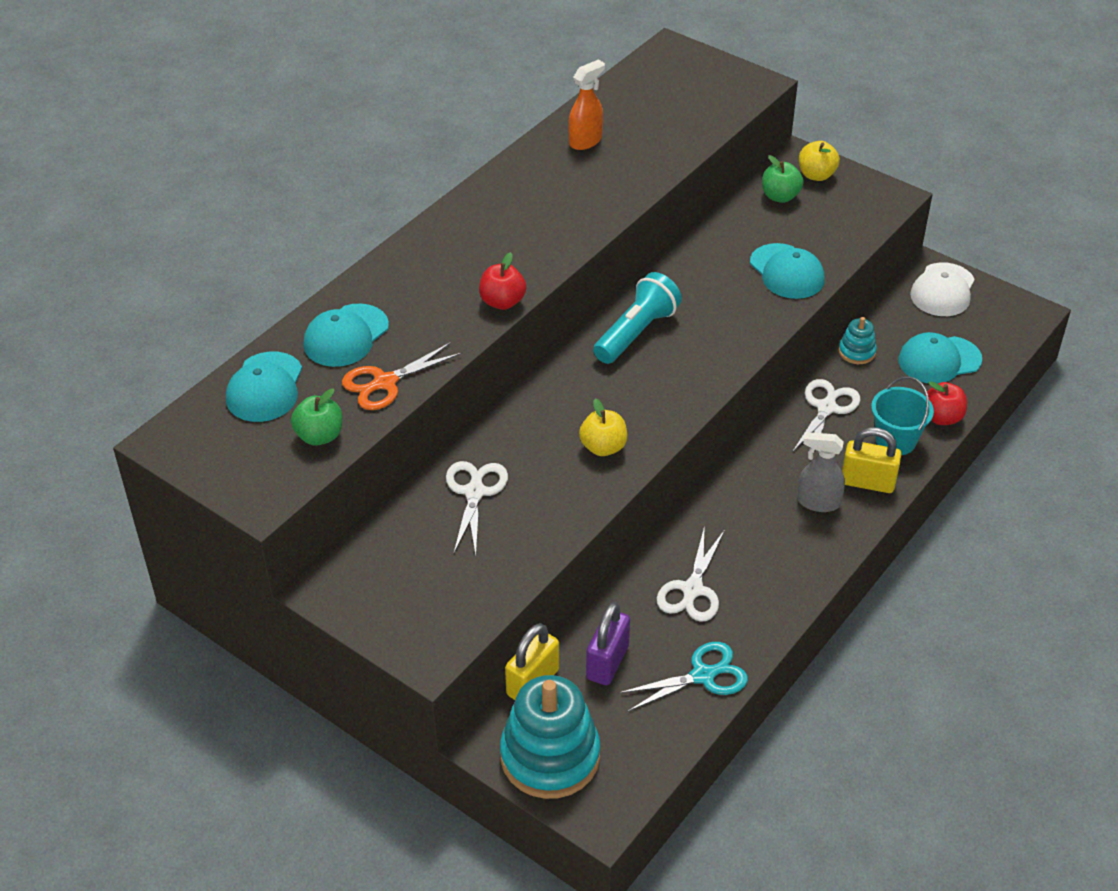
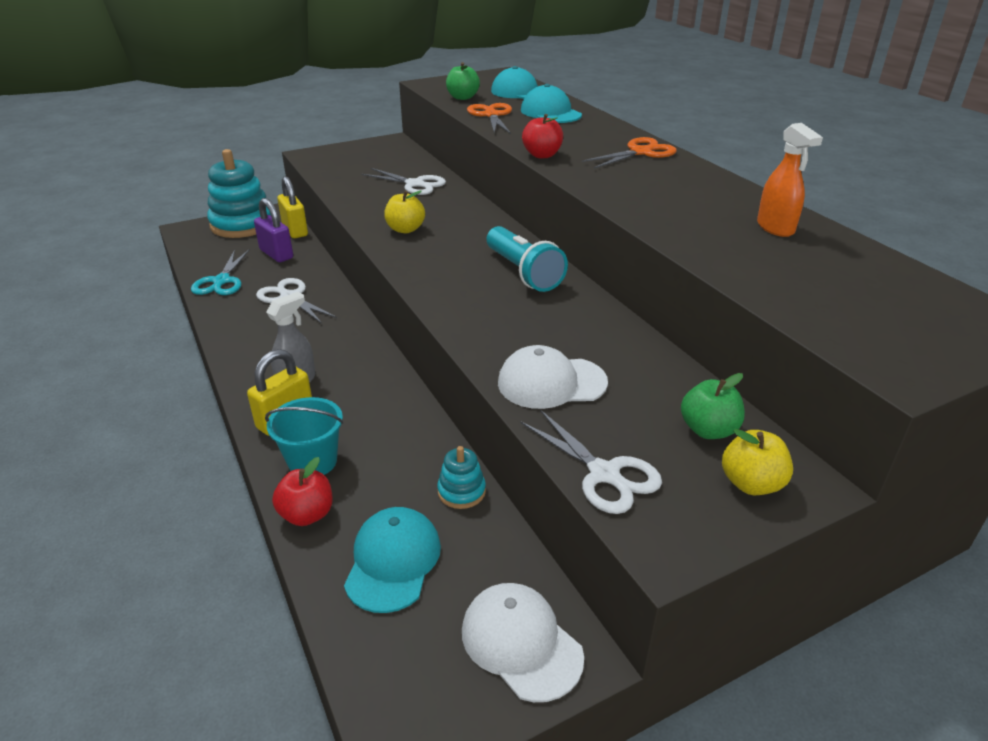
camera: 115 degrees right, 10 degrees down
(450, 239) = (640, 152): none -> orange scissors
(787, 272) = (551, 382): turquoise cap -> white cap
(826, 408) = (399, 432): white scissors -> white scissors (604, 474)

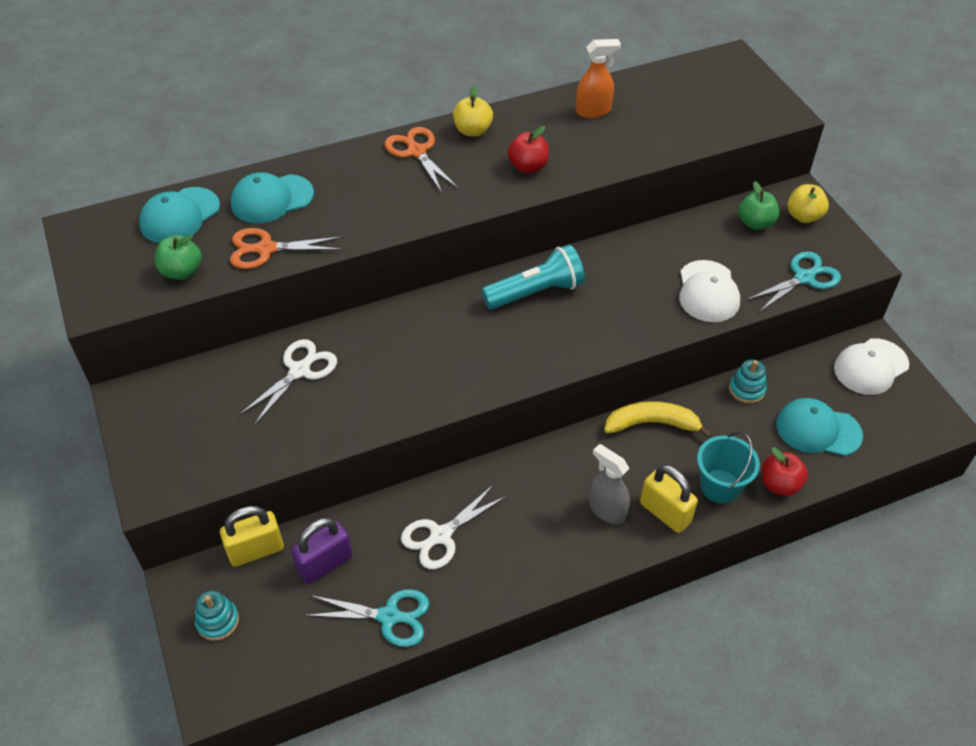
camera: 85 degrees left, 15 degrees up
(242, 224) = (217, 621): turquoise stacking toy -> turquoise stacking toy, size x0.46
(405, 229) = (428, 379): yellow apple -> yellow apple (472, 130)
(406, 411) = (652, 423): none -> yellow banana
(542, 155) = (411, 220): red apple -> red apple (528, 167)
(604, 474) = (804, 278): white scissors -> turquoise scissors

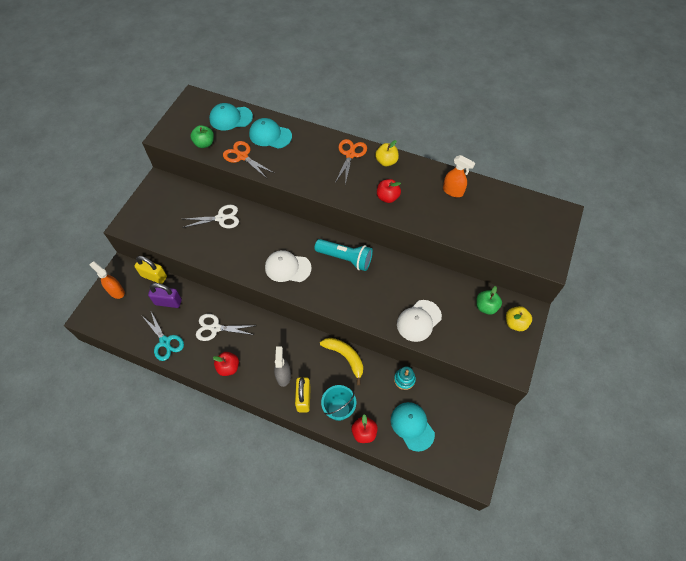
camera: 45 degrees right, 10 degrees up
(217, 621) = (116, 291): turquoise stacking toy -> orange spray bottle
(523, 565) = (228, 367): none -> red apple
(804, 278) = (473, 353): turquoise scissors -> none
(870, 367) = (476, 422): white cap -> white cap (287, 267)

